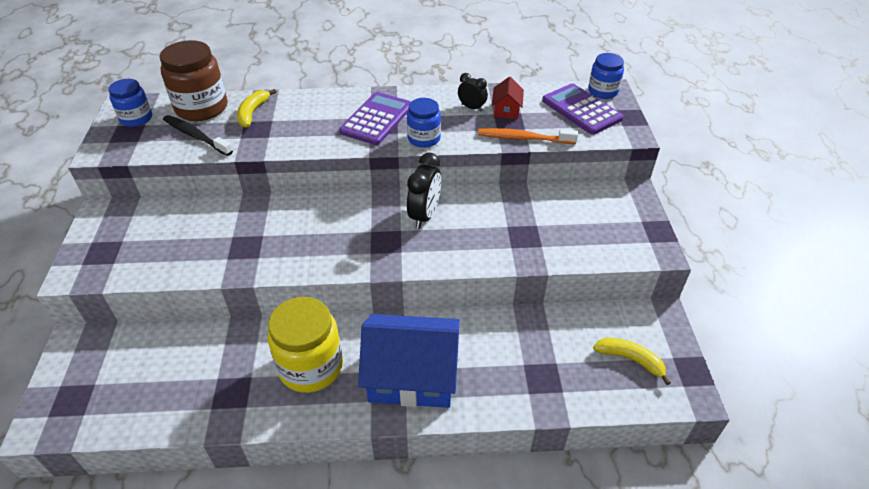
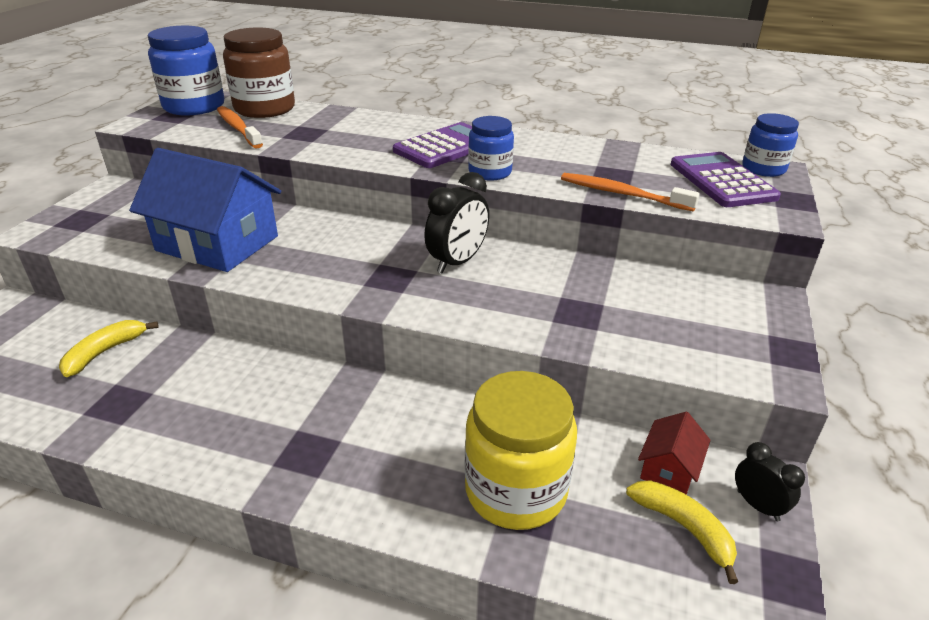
camera: 20 degrees right, 10 degrees down
(136, 118) = (194, 106): blue jar -> blue jar, size x1.67
(196, 136) = (238, 128): black toothbrush -> orange toothbrush
(253, 113) = (313, 120): yellow banana -> yellow banana (105, 352)
(311, 366) = (227, 402): yellow jar -> yellow jar (515, 490)
(412, 375) = (345, 450): blue house -> blue house (217, 243)
(471, 108) = (571, 155): black clock -> black clock (757, 505)
(506, 110) = (616, 164): red house -> red house (669, 468)

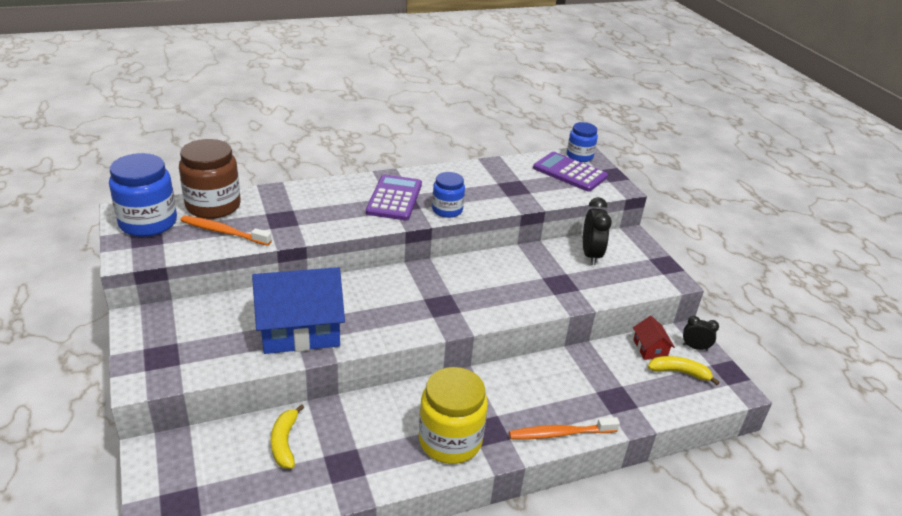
camera: 40 degrees left, 0 degrees up
(457, 262) = (466, 279): black clock -> black clock (591, 255)
(515, 490) = (602, 393): yellow jar -> yellow jar (450, 440)
(622, 194) = (534, 200): orange toothbrush -> orange toothbrush (560, 434)

